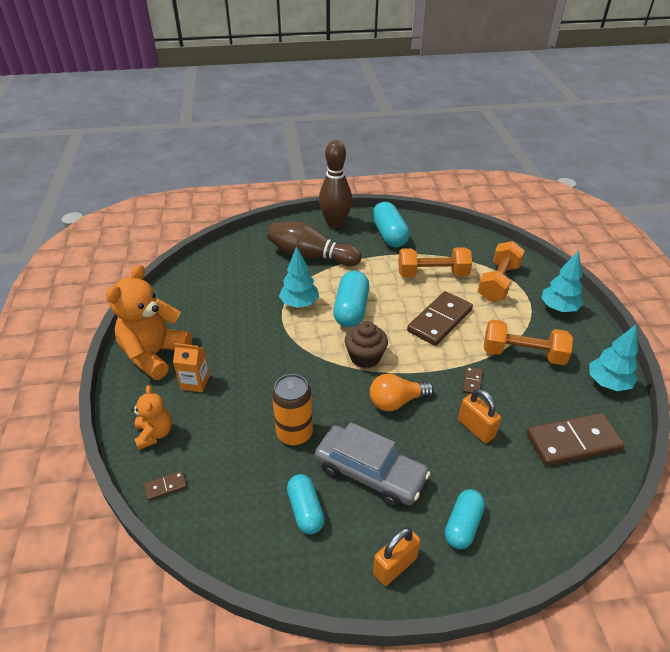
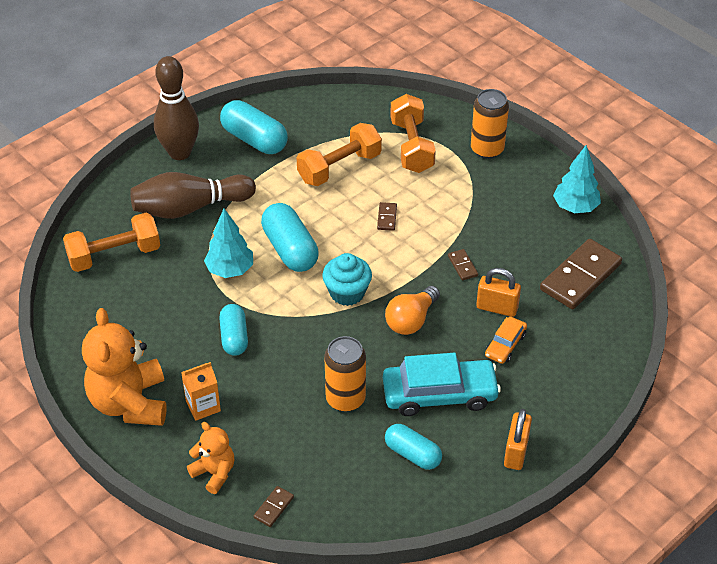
camera: 35 degrees left, 5 degrees up
(365, 357) = (347, 293): brown cupcake -> turquoise cupcake
(370, 473) = (439, 394): grey car -> turquoise car
(439, 320) = (387, 218): brown domino -> brown domino, size x0.43
(459, 463) = (505, 345): none -> orange car
(462, 525) = (543, 393): turquoise capsule -> turquoise capsule (234, 337)
(523, 354) = (487, 215): orange dumbbell -> orange dumbbell (114, 255)
(558, 308) = (487, 149): turquoise tree -> orange can

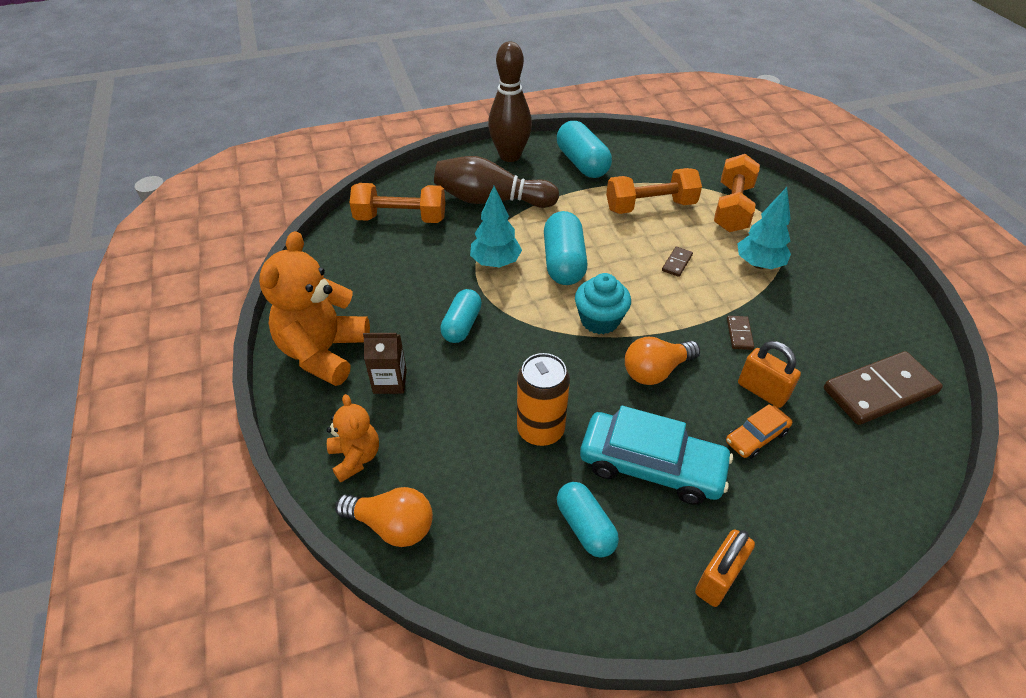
camera: 25 degrees right, 0 degrees up
(203, 406) = (390, 381): orange carton -> brown carton
(274, 507) = (392, 525): brown domino -> orange light bulb
(487, 149) = (812, 231): orange can -> none
(575, 207) = (896, 315): turquoise tree -> turquoise tree (759, 264)

